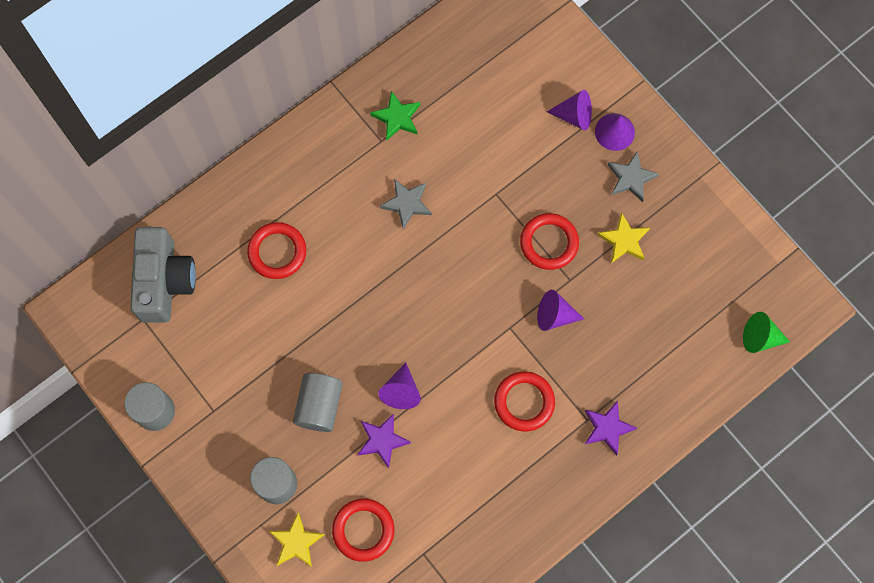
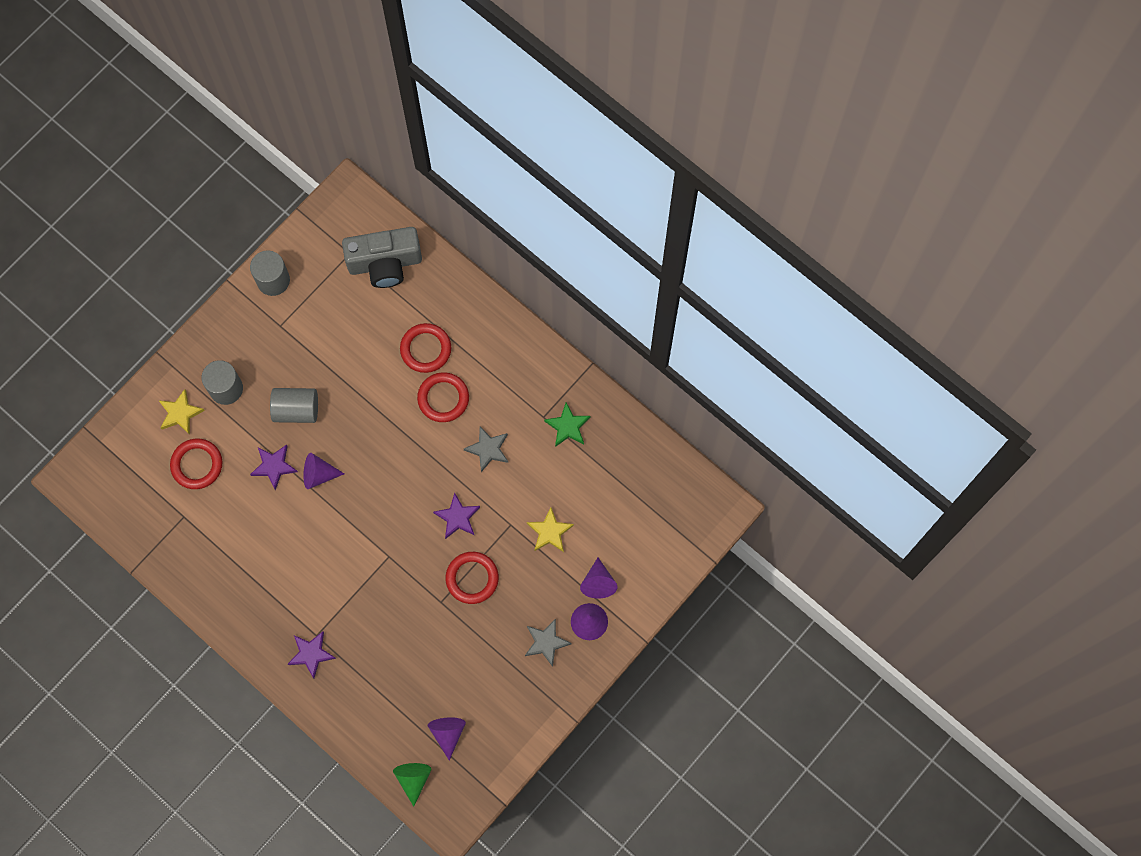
camera: 80 degrees right, 0 degrees up
(478, 247) = (457, 517): none -> purple star
(524, 402) = (324, 579): red ring -> red ring (443, 398)
(554, 315) = (405, 593): purple cone -> purple cone (448, 733)
(624, 240) = (485, 644): yellow star -> yellow star (550, 532)

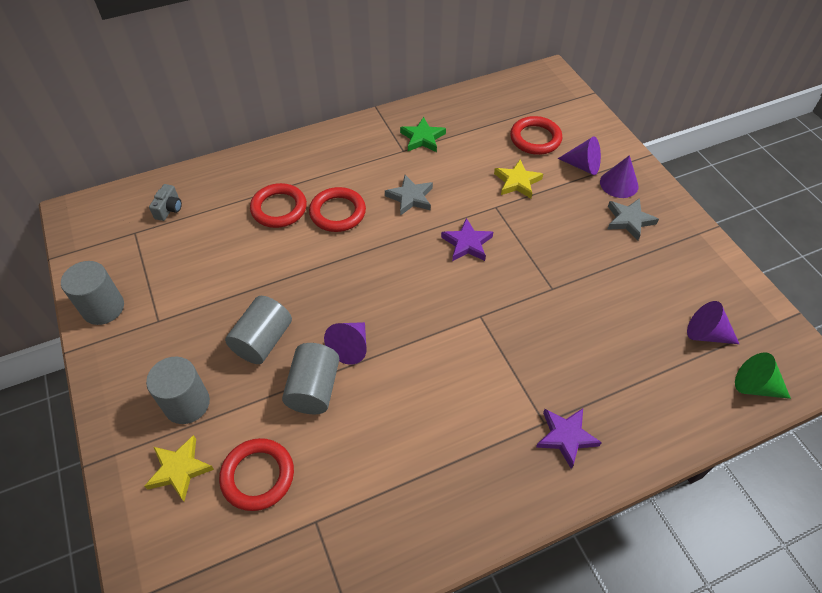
camera: 65 degrees left, 20 degrees down
(274, 466) = (314, 389): purple star -> grey cylinder
(385, 263) = (169, 209): grey camera -> grey camera, size x0.41
(472, 578) = (537, 254): red ring -> red ring (535, 138)

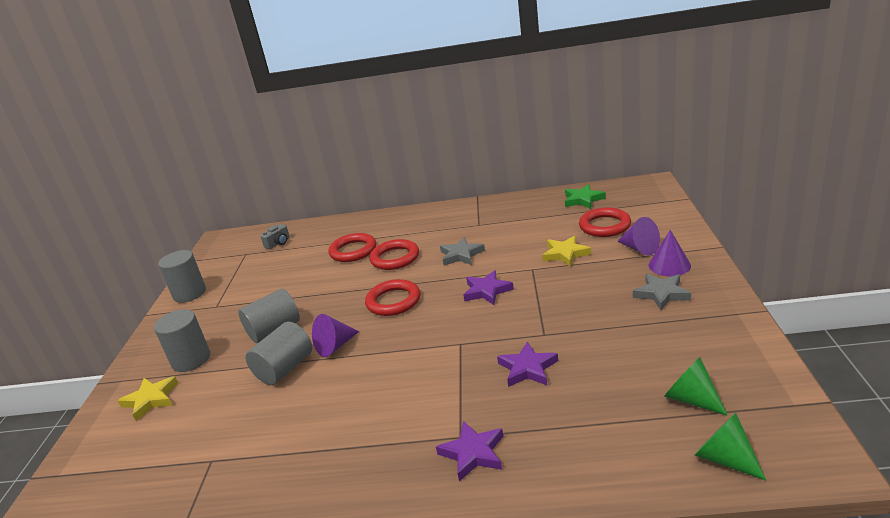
camera: 30 degrees right, 25 degrees down
(258, 476) = (197, 417): red ring -> red ring (393, 301)
(422, 138) = (501, 218): green star -> green star (583, 200)
(560, 332) = (527, 368): none -> purple star
(706, 334) = (691, 399): purple cone -> green cone

